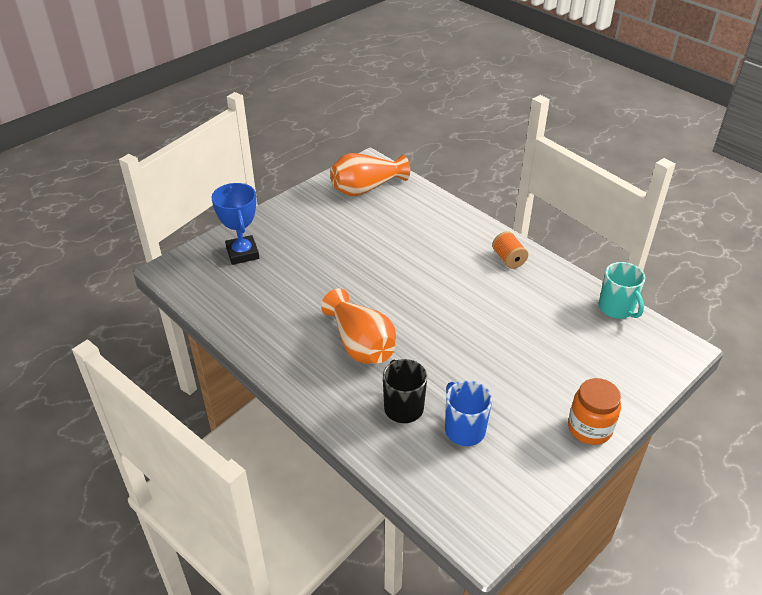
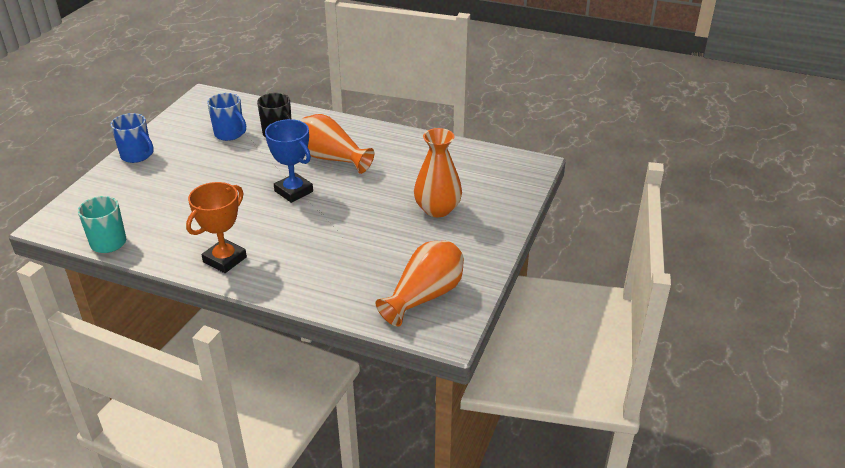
camera: 155 degrees right, 5 degrees down
(242, 253) = (488, 193): blue trophy -> blue trophy (293, 191)
(301, 251) = (437, 209): none -> orange vase
(508, 259) = (225, 259): orange spool -> orange trophy
(589, 428) = (137, 155): orange jar -> blue mug

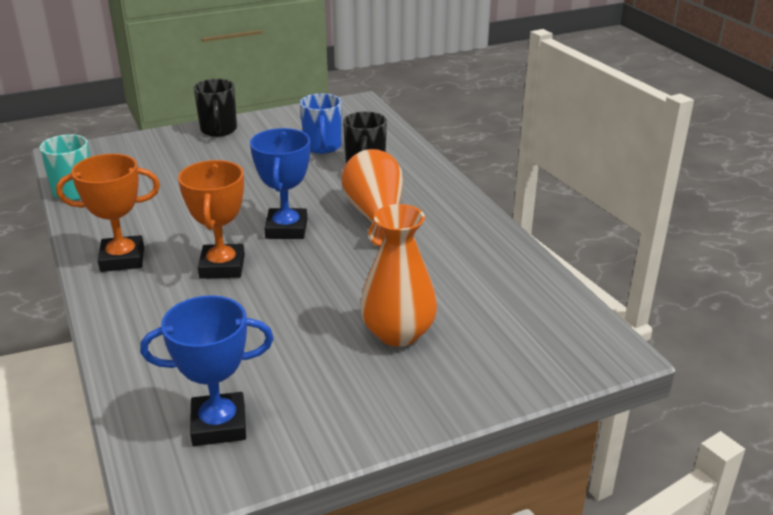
camera: 45 degrees right, 5 degrees down
(137, 155) = (218, 130): blue mug -> black mug
(293, 230) = (222, 267): none -> orange trophy
(424, 296) = (219, 425): orange vase -> blue trophy

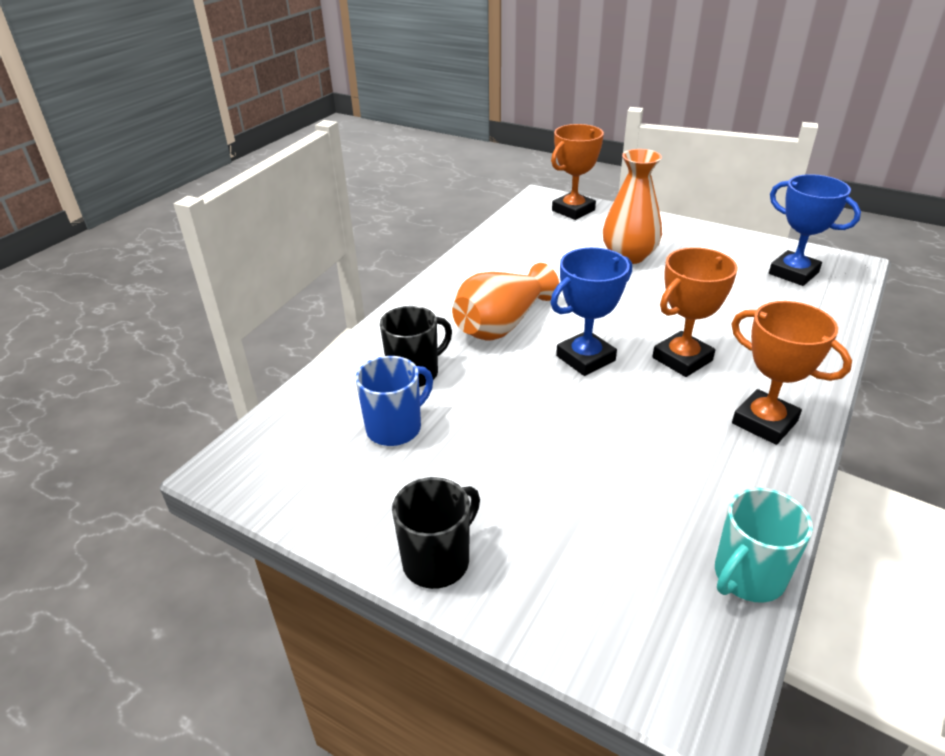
camera: 125 degrees left, 5 degrees up
(550, 356) = (573, 210): none -> orange trophy

